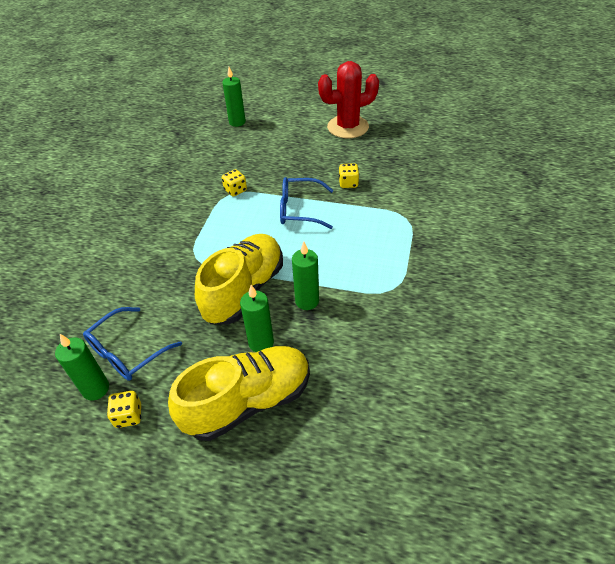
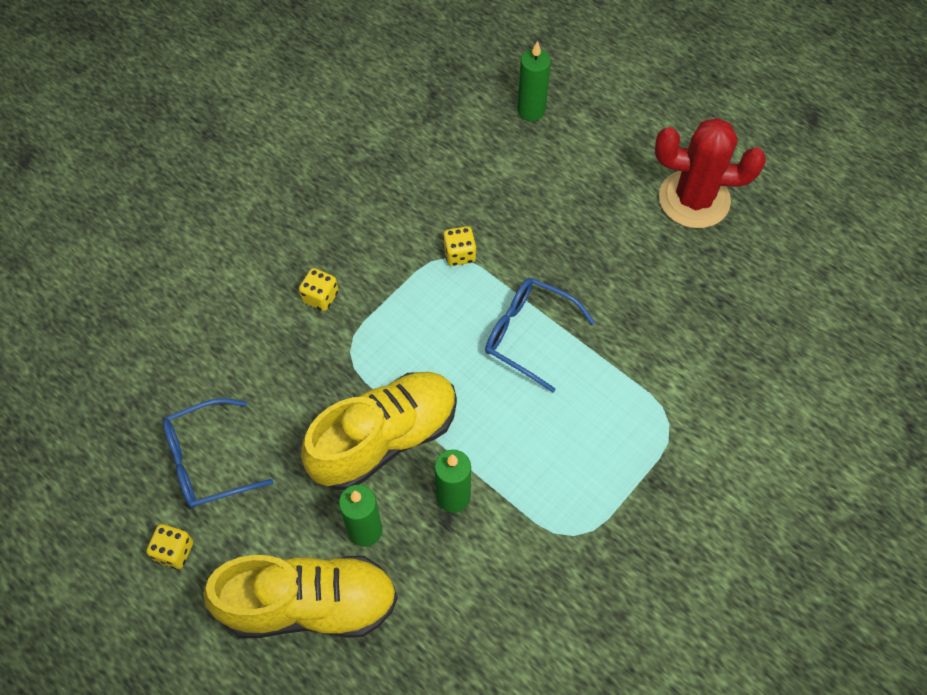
camera: 25 degrees right, 15 degrees up
(96, 389) = (154, 495): green candle -> none
(348, 183) = (626, 318): yellow dice -> yellow dice (320, 297)

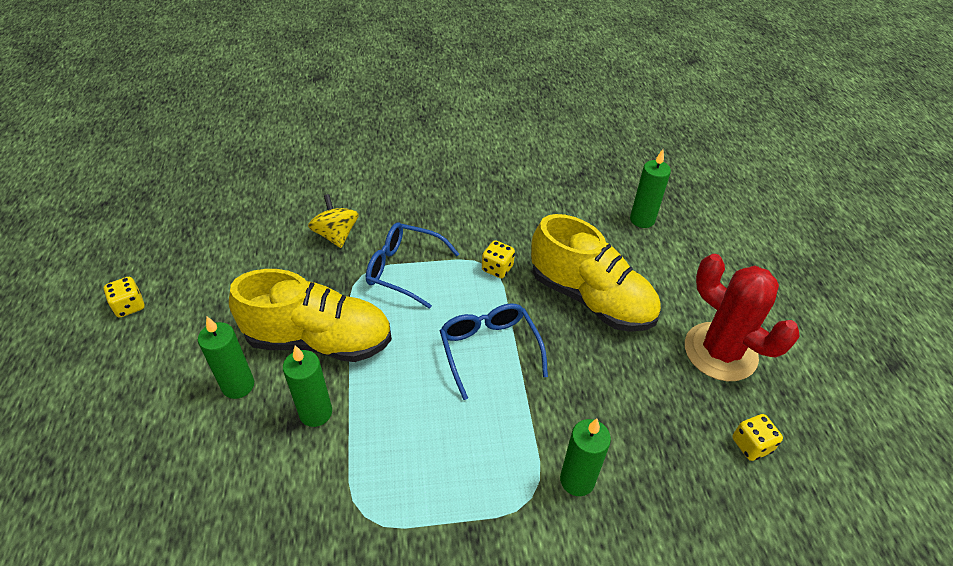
camera: 40 degrees right, 15 degrees down
(208, 461) = (210, 273): blue glasses -> blue glasses (404, 270)
(280, 331) = (336, 235): none -> yellow spinning top
(309, 604) = (150, 402): yellow shoe -> yellow shoe (590, 298)
(320, 297) = (382, 233): yellow dice -> yellow dice (751, 445)
(686, 385) = (577, 480): none -> green candle

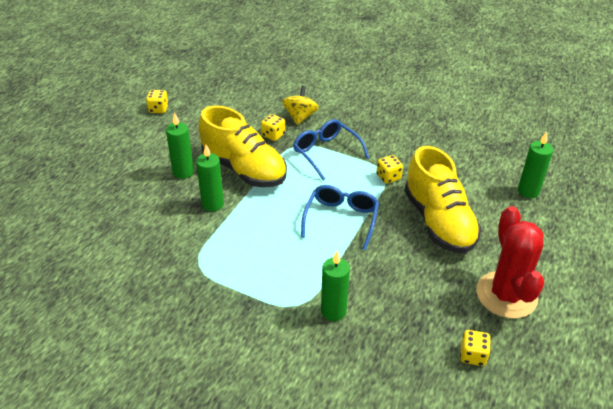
camera: 35 degrees right, 5 degrees down
(321, 274) = (273, 135): none -> yellow dice

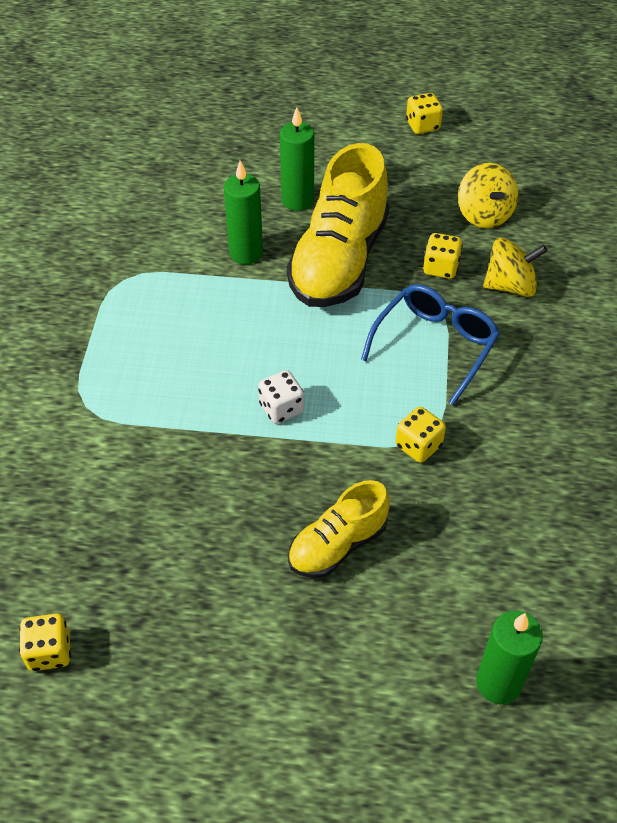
camera: 70 degrees right, 10 degrees up
(244, 109) = (484, 214): none -> yellow spinning top
(333, 311) = (86, 450): green candle -> none
(341, 219) = (281, 408): blue glasses -> white dice
(438, 222) = (337, 545): yellow shoe -> yellow shoe, size x0.56
(506, 295) = (197, 683): red cactus -> none

